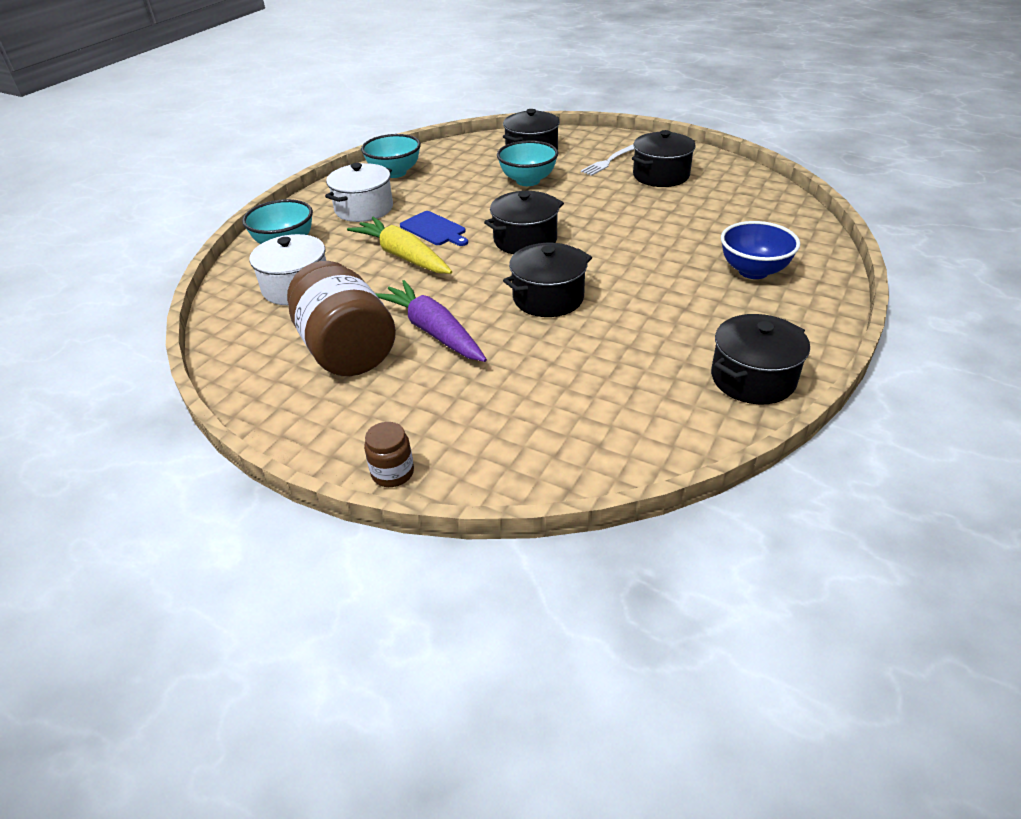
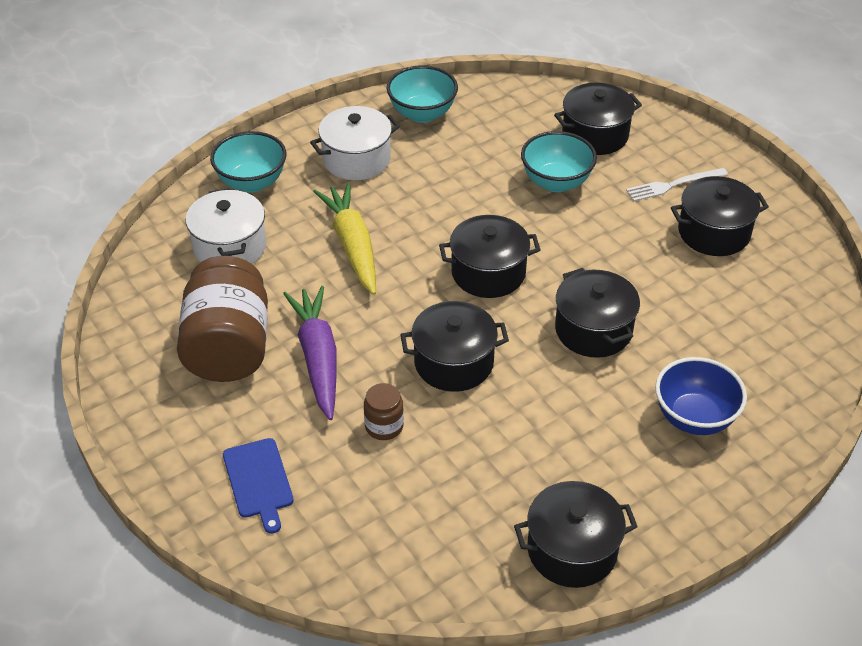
camera: 25 degrees right, 5 degrees up
(392, 473) = (185, 501): brown jar -> brown jar (384, 426)
(434, 229) = (407, 219): blue cutting board -> blue cutting board (258, 481)
(633, 247) = (593, 330): none -> black pot

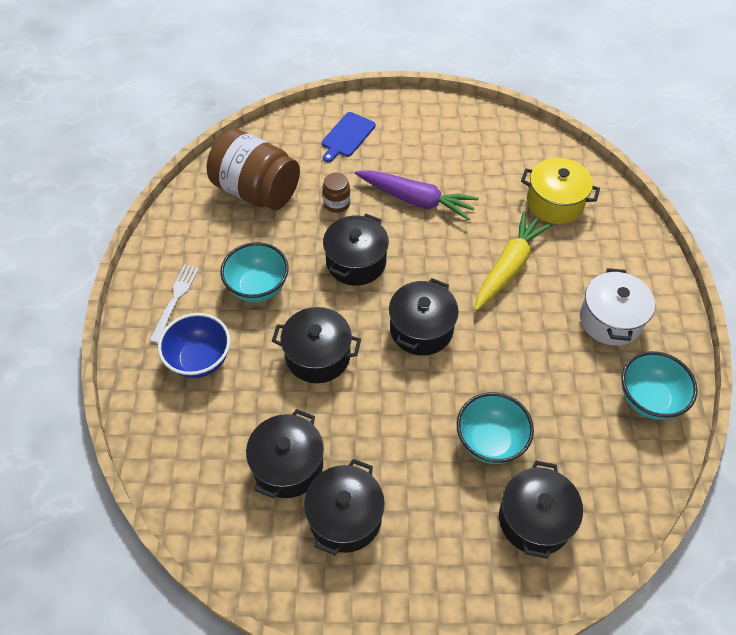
camera: 125 degrees right, 10 degrees up
(228, 347) = (459, 165): brown jar -> brown jar (256, 191)
(230, 247) = (554, 203): white pot -> yellow pot
(252, 182) = (621, 244): turquoise bowl -> turquoise bowl (258, 287)
(258, 481) = (347, 136): blue cutting board -> blue cutting board turned 75 degrees counterclockwise
(352, 245) = (508, 267): yellow carrot -> yellow carrot turned 75 degrees counterclockwise
(572, 550) = (180, 237): black pot -> black pot (288, 465)
(673, 185) = (424, 533): white fork -> white fork (175, 300)

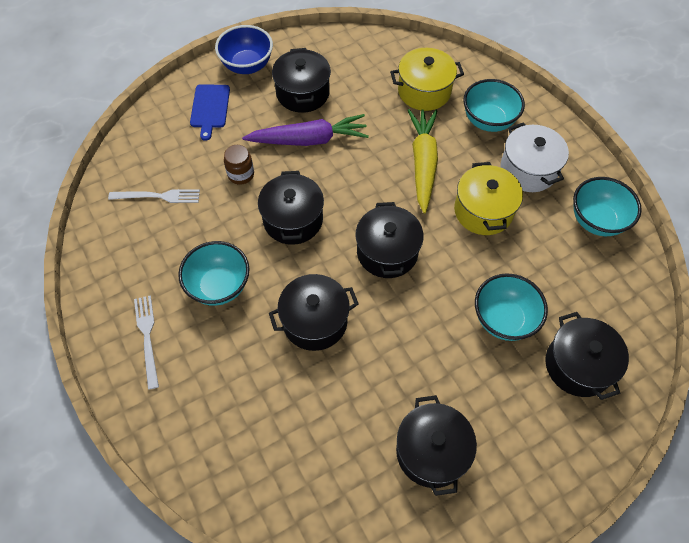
camera: 30 degrees left, 5 degrees up
(200, 360) = (209, 381): blue bowl -> blue bowl (247, 65)
(256, 191) = (158, 196): brown jar -> white fork
(288, 465) = (353, 434): black pot -> black pot (303, 93)
(538, 336) = (483, 211): none -> yellow pot
(601, 257) = (488, 121): none -> turquoise bowl

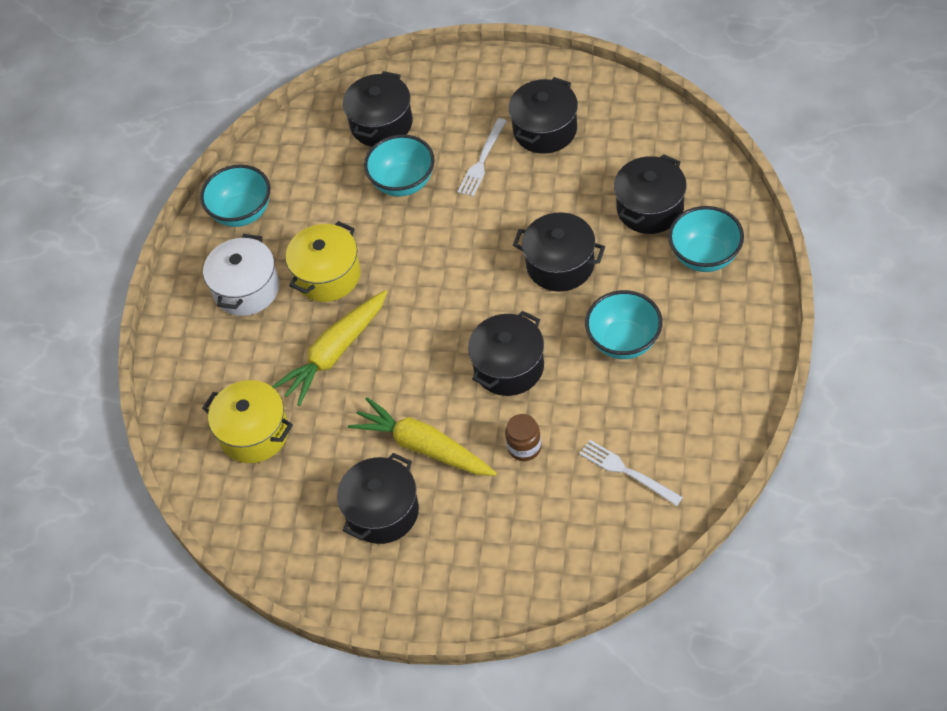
camera: 135 degrees left, 5 degrees down
(147, 337) = (718, 331): white fork -> white fork (482, 160)
(210, 108) = (500, 555): blue cutting board -> none
(247, 65) = (414, 593): blue bowl -> none
(308, 140) = (424, 447): purple carrot -> yellow carrot
(387, 252) = (448, 287): black pot -> black pot (650, 208)
(488, 121) = (227, 360): turquoise bowl -> turquoise bowl (705, 256)

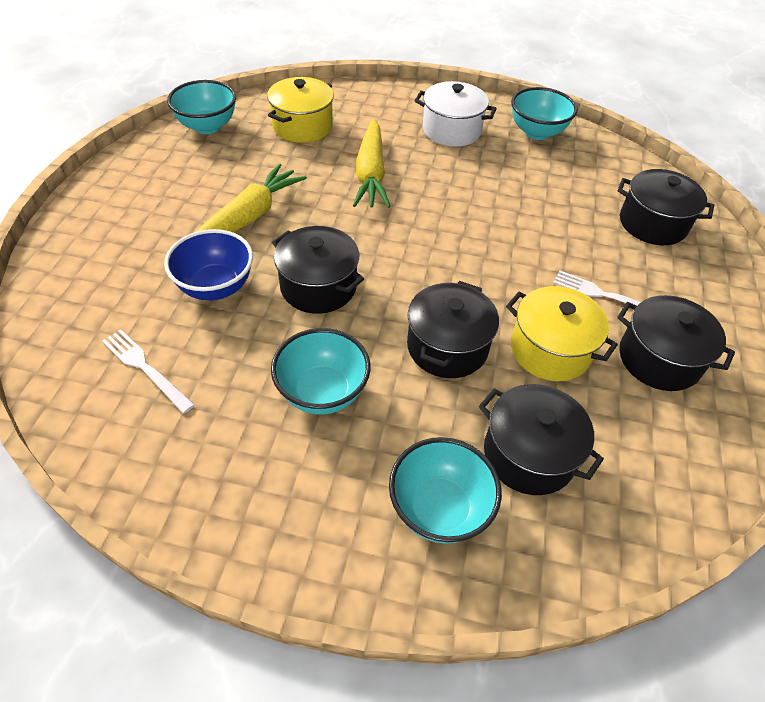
camera: 85 degrees right, 5 degrees down
(327, 275) = (459, 175): yellow pot -> yellow pot (550, 350)
(335, 352) = (371, 173): yellow carrot -> yellow carrot turned 135 degrees counterclockwise
(382, 512) = (192, 187): black pot -> none
(403, 183) = (572, 232): turquoise bowl -> turquoise bowl (207, 126)
(524, 447) = (216, 287): brown jar -> blue bowl
(627, 472) = (145, 368): white fork -> white fork turned 90 degrees counterclockwise

